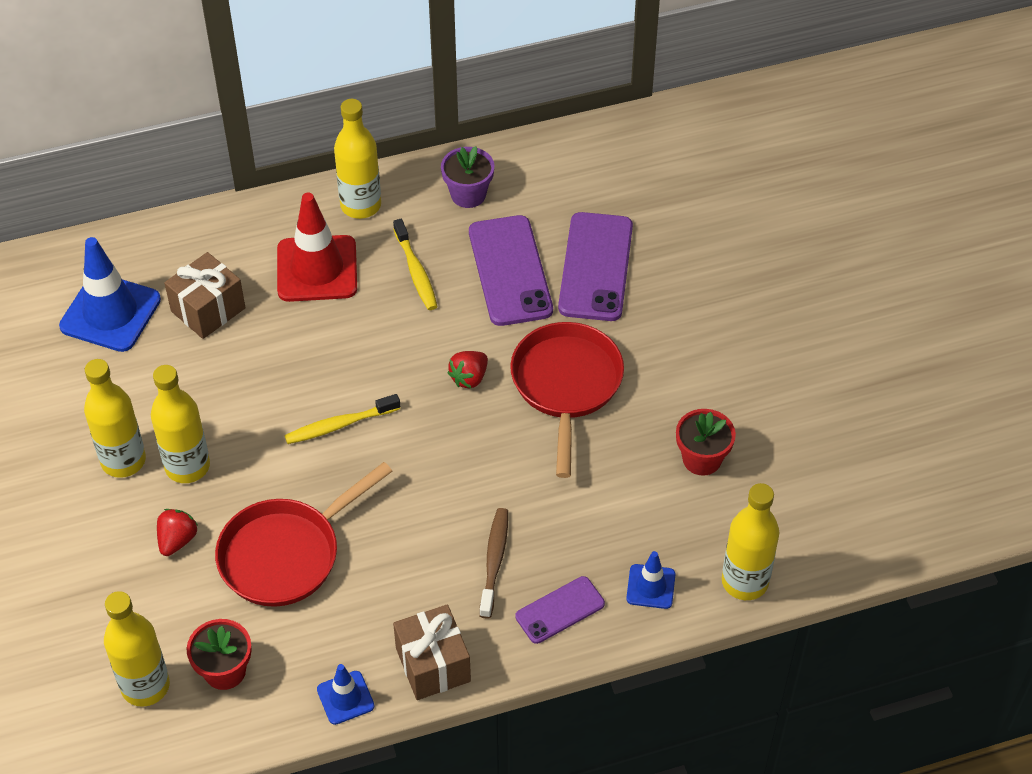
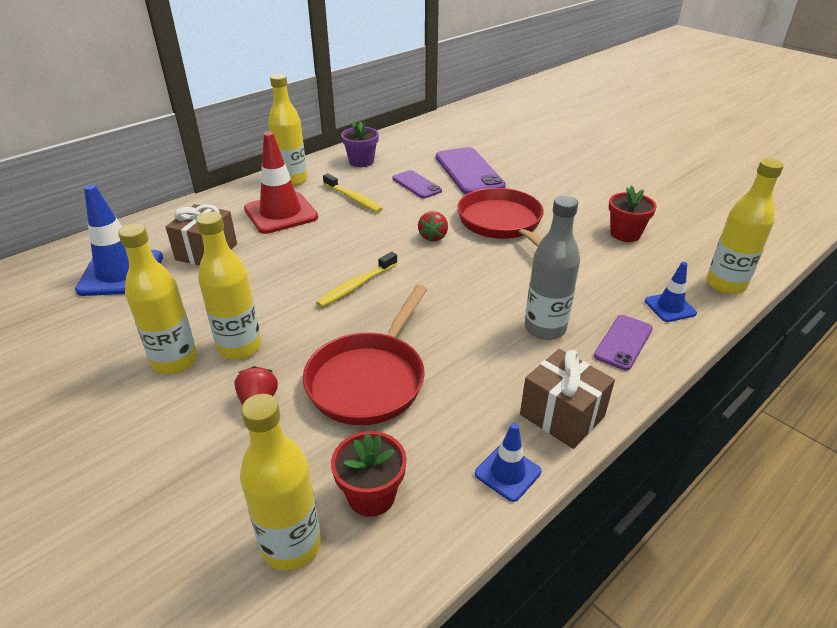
camera: 25 degrees left, 15 degrees down
(494, 561) = (545, 328): brown toothbrush -> grey bottle
(510, 271) = (416, 185): purple phone -> purple phone, size x0.57

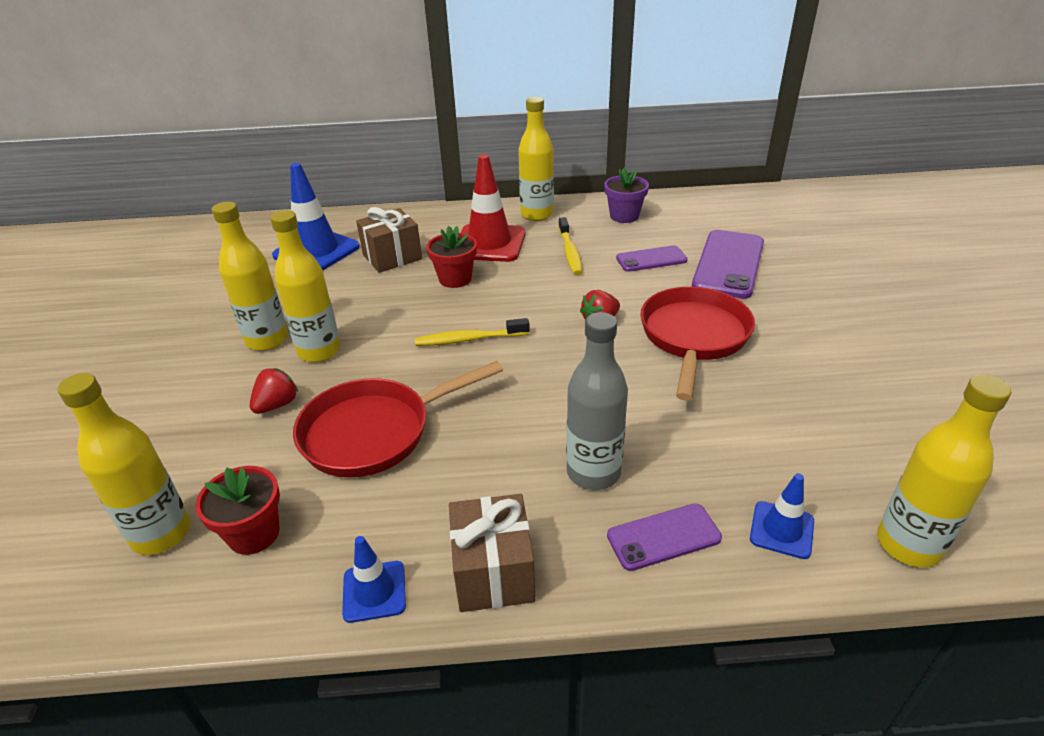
camera: 40 degrees right, 0 degrees up
(416, 185) = (651, 259): purple phone -> purple phone turned 75 degrees clockwise
(625, 234) = (840, 412): red flower pot -> red flower pot (455, 279)

